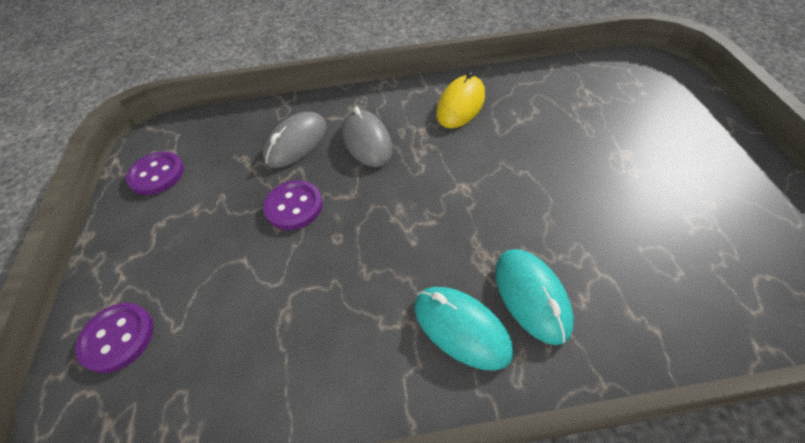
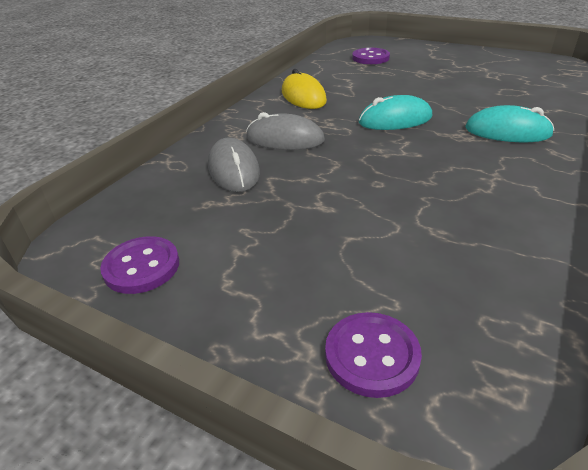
camera: 55 degrees left, 15 degrees down
(294, 206) = (315, 193): purple button -> purple button (370, 58)
(461, 328) = (515, 161): turquoise mouse -> turquoise mouse (395, 120)

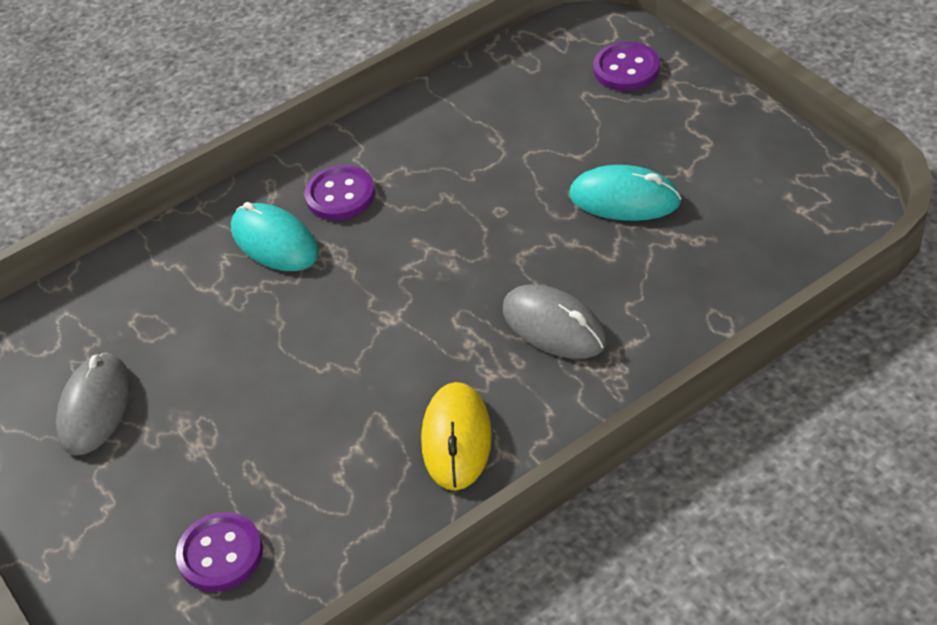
camera: 150 degrees left, 10 degrees up
(141, 267) = (780, 180): purple button -> purple button (340, 195)
(234, 170) = (648, 285): grey mouse -> grey mouse (95, 407)
(395, 120) = (377, 316): turquoise mouse -> turquoise mouse (624, 199)

